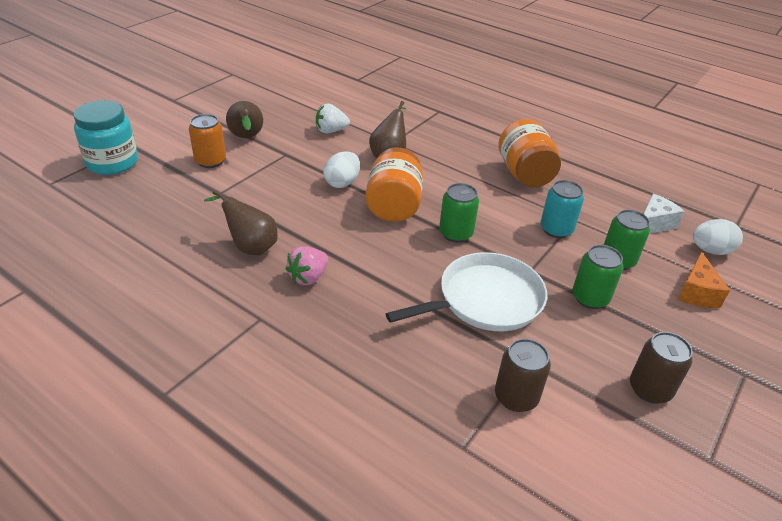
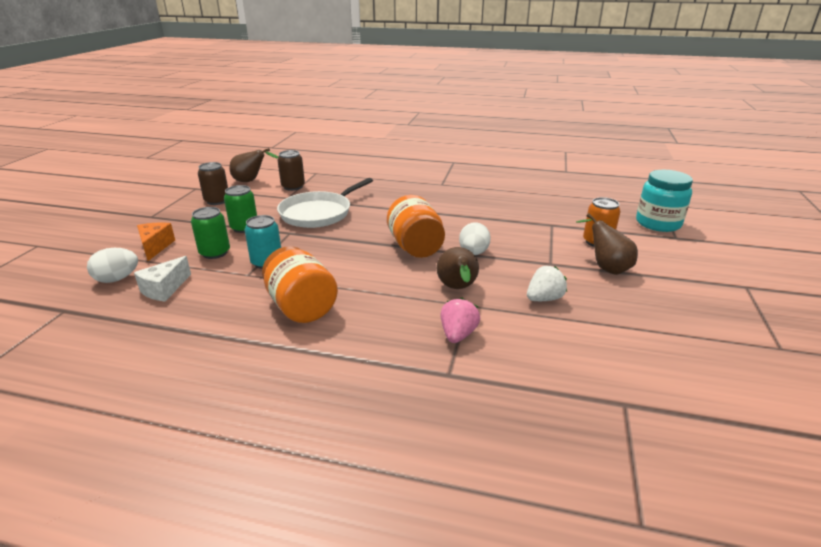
camera: 160 degrees right, 10 degrees down
(250, 247) = (486, 205): brown pear -> brown pear (251, 181)
(308, 277) = (435, 201): pink strawberry -> pink strawberry (458, 335)
(455, 233) = (353, 241): green can -> none

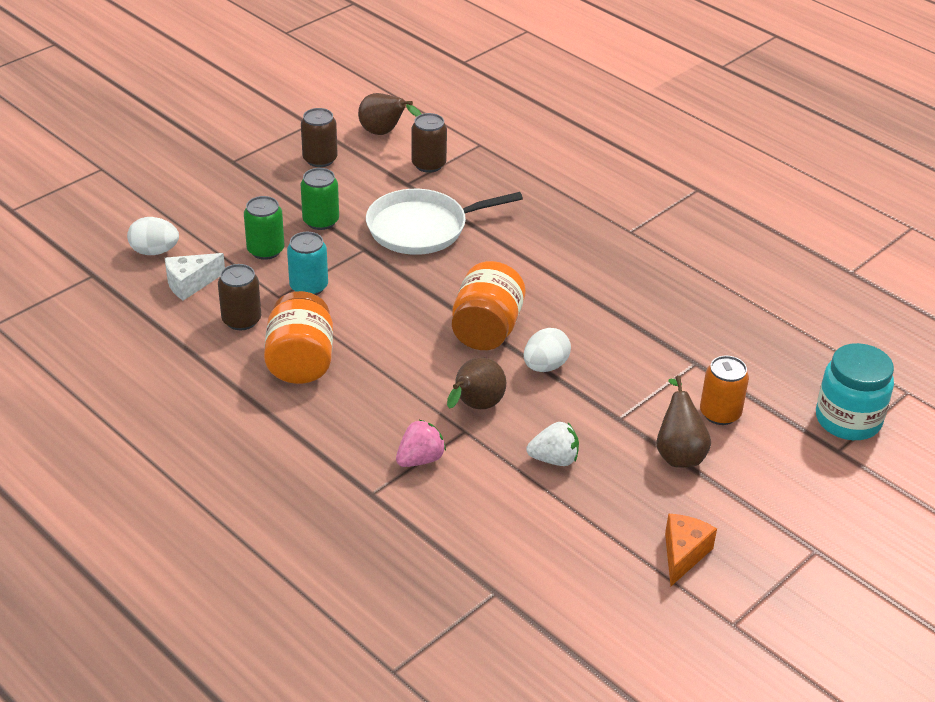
camera: 30 degrees right, 10 degrees up
(155, 247) = (212, 216): orange cheese -> orange cheese (683, 554)
(228, 297) = (241, 320): none -> brown can

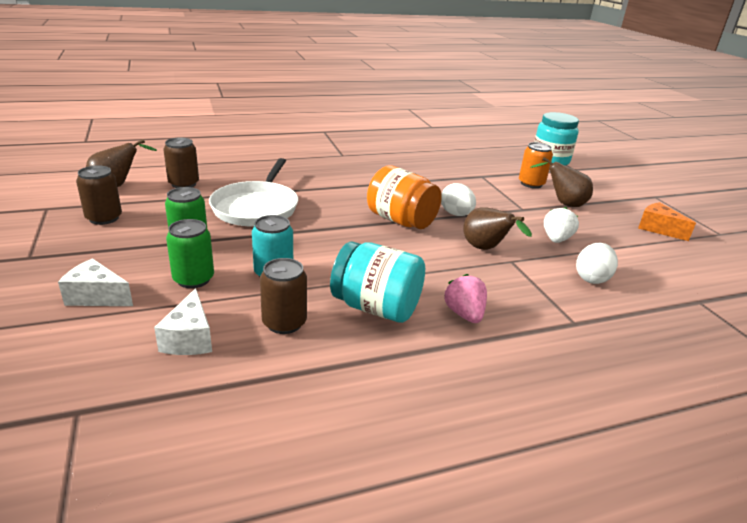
camera: 65 degrees left, 10 degrees down
(154, 251) = (101, 347): white egg -> white egg (592, 278)
(207, 219) = (97, 296): none -> white cheese
(300, 362) = (376, 308): orange jar -> turquoise jar
(420, 459) = (538, 288): pink strawberry -> pink strawberry (464, 314)

